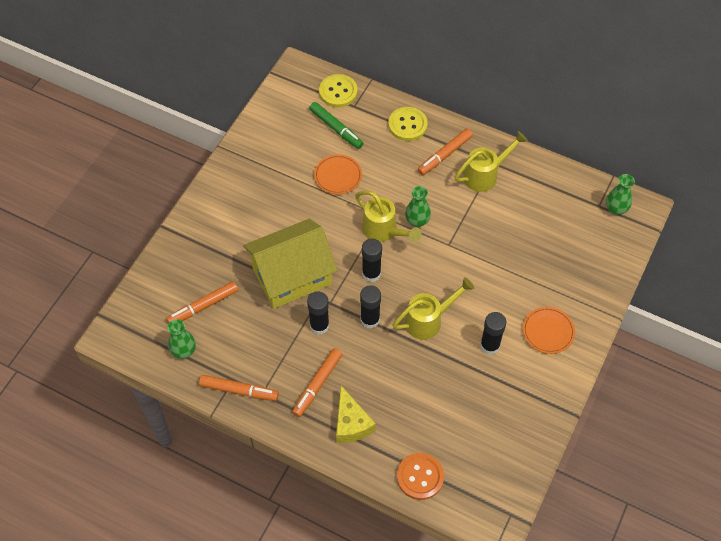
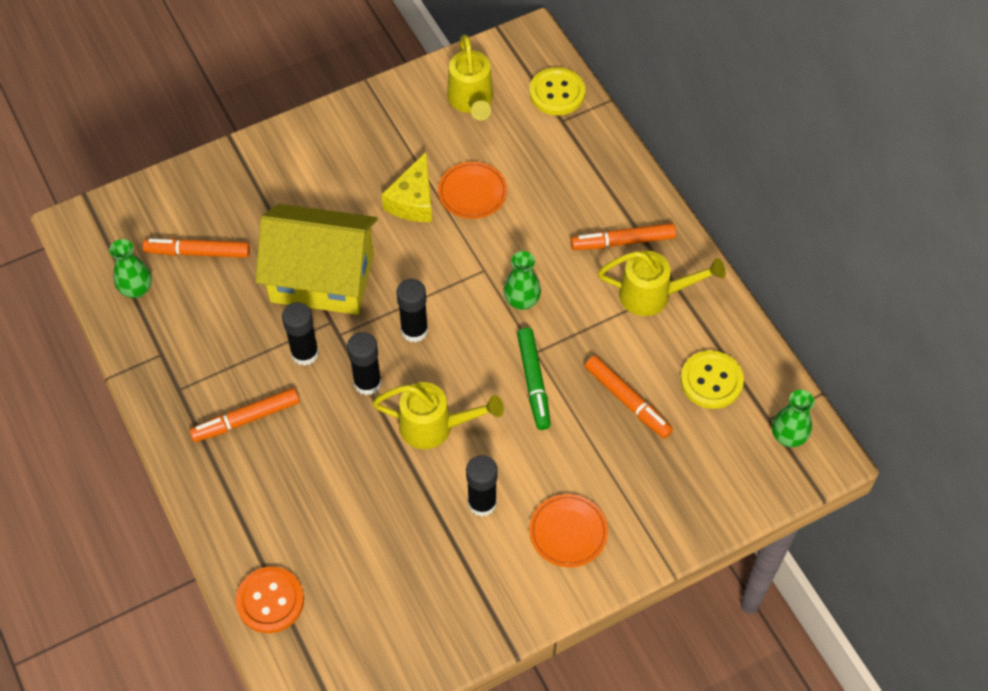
camera: 35 degrees right, 0 degrees up
(239, 390) = (157, 370): orange marker -> orange marker (627, 401)
(336, 128) = (517, 135): green marker -> green marker (533, 382)
(351, 423) = (246, 488): yellow cheese -> yellow cheese (413, 200)
(384, 231) = (471, 289): yellow watering can -> yellow watering can (471, 101)
(407, 125) = (608, 179): yellow button -> yellow button (711, 381)

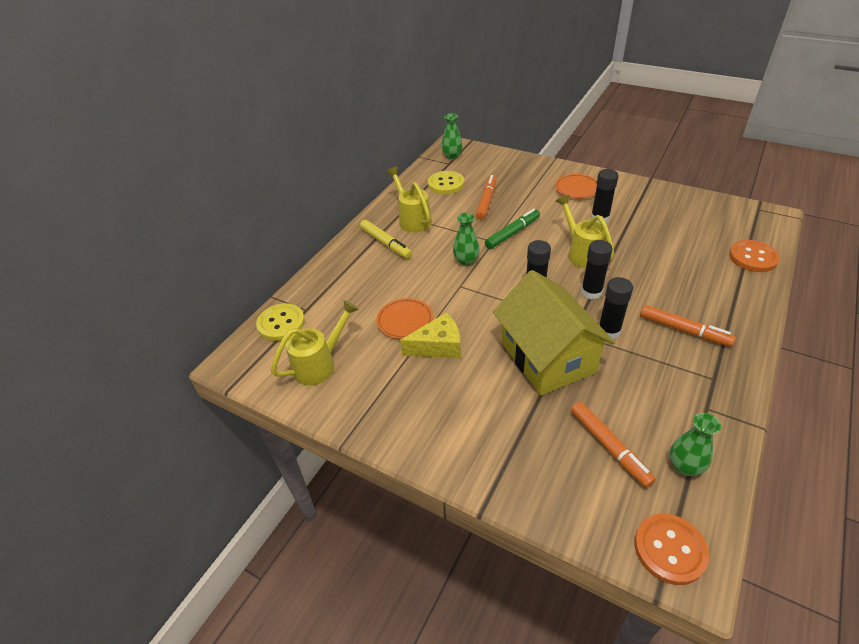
camera: 120 degrees left, 15 degrees down
(99, 225) = (670, 549): none -> orange button
(623, 242) = (386, 243): orange marker -> yellow marker

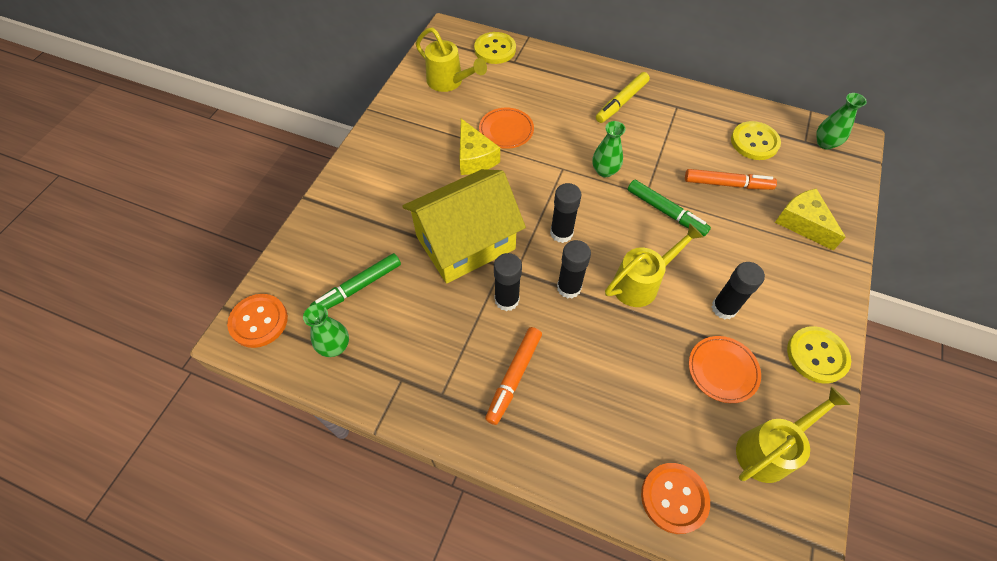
camera: 80 degrees right, 15 degrees up
(412, 219) = (671, 119): yellow watering can -> yellow watering can (769, 449)
(524, 176) = (802, 223): none -> yellow cheese
(577, 188) = (790, 285): orange plate -> orange plate (722, 370)
(609, 447) = (358, 287): orange marker -> green marker
(630, 187) = (817, 355): none -> yellow button

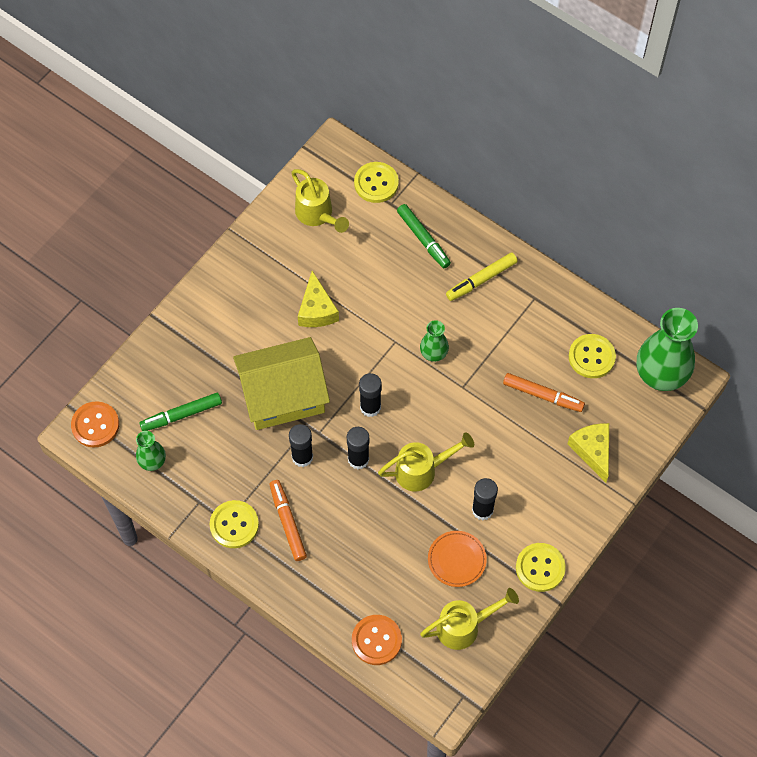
camera: 15 degrees right, 5 degrees up
(451, 396) = (234, 525): none -> yellow button
(506, 130) = (356, 286): orange plate -> none
(514, 377) = (287, 522): orange marker -> orange marker turned 120 degrees clockwise
(666, 212) = (472, 409): green marker -> green marker (423, 239)
(825, 143) = (660, 375): green vase -> green vase, size x1.98

